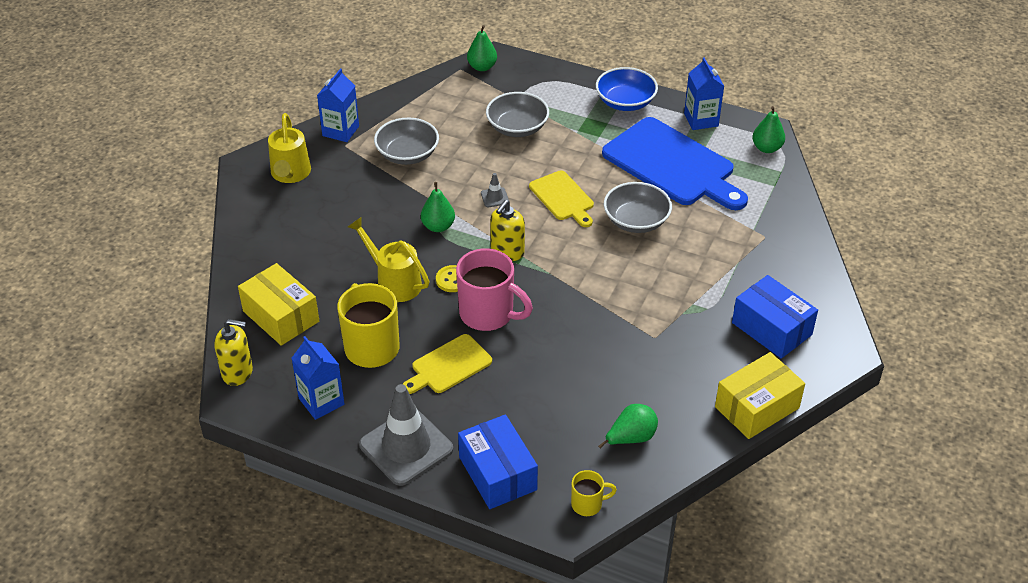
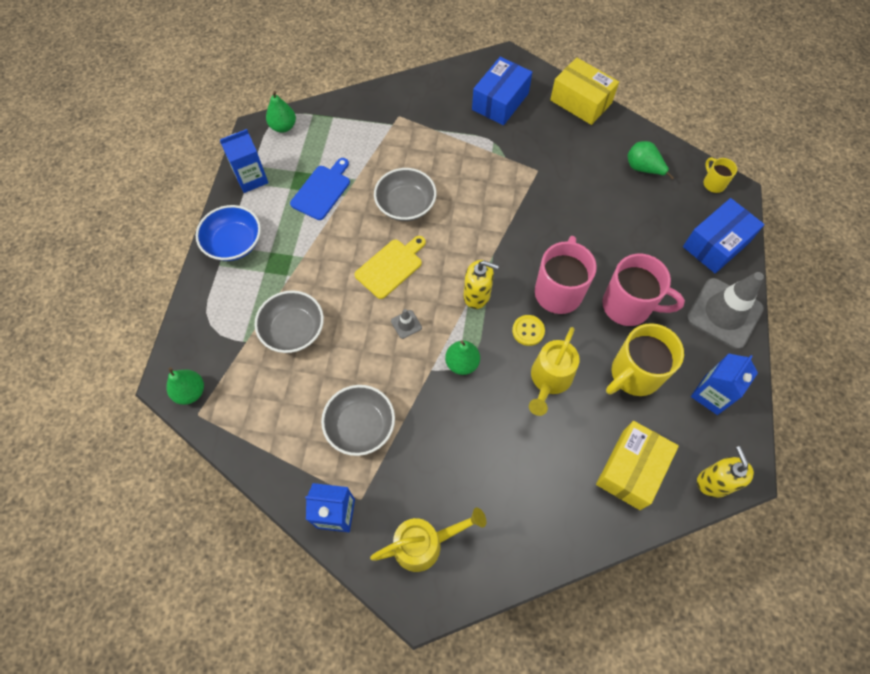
camera: 105 degrees left, 20 degrees up
(449, 366) = (628, 306): yellow cutting board -> pink mug
(672, 165) = (322, 190): blue cutting board -> blue cutting board, size x0.52

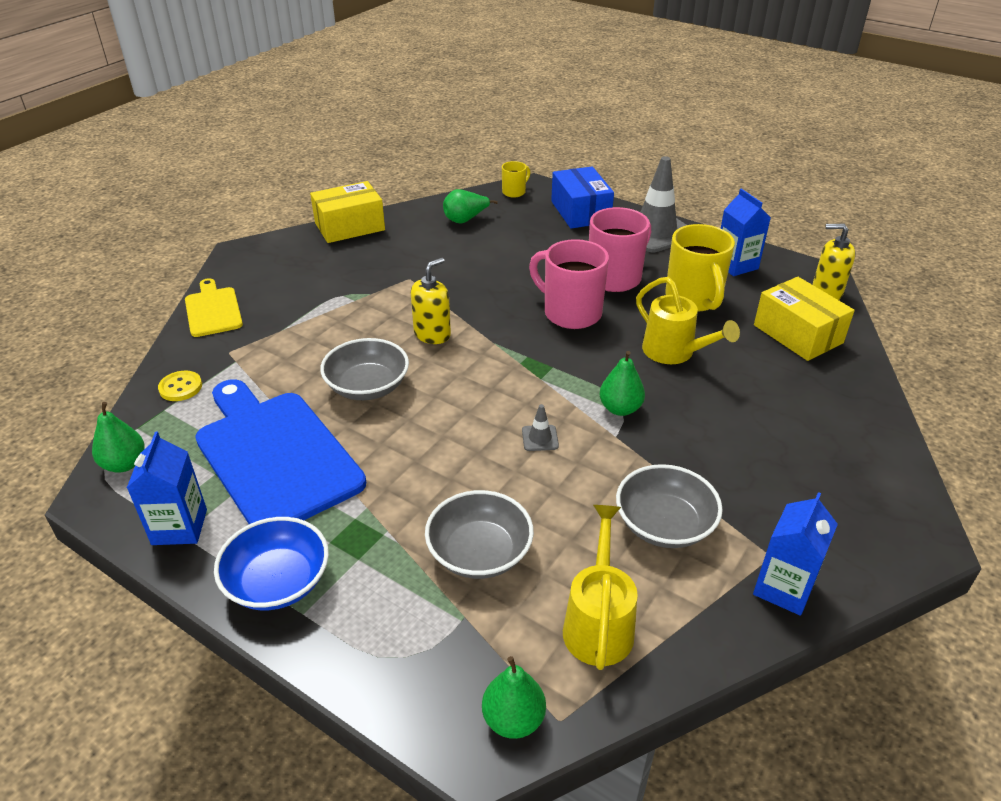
camera: 65 degrees left, 25 degrees down
(322, 190) = (274, 455): blue cutting board -> blue cutting board, size x1.91
(390, 267) = (447, 426): yellow cutting board -> yellow cutting board (213, 310)
(425, 544) = (846, 512): yellow watering can -> yellow watering can (598, 622)
(477, 295) = (537, 369): yellow soap dispenser -> yellow soap dispenser (432, 334)
(500, 101) = (293, 273): blue box -> none
(528, 331) = (606, 348): yellow button -> yellow button (180, 387)
(713, 183) = (514, 192): yellow mug -> yellow mug turned 135 degrees clockwise

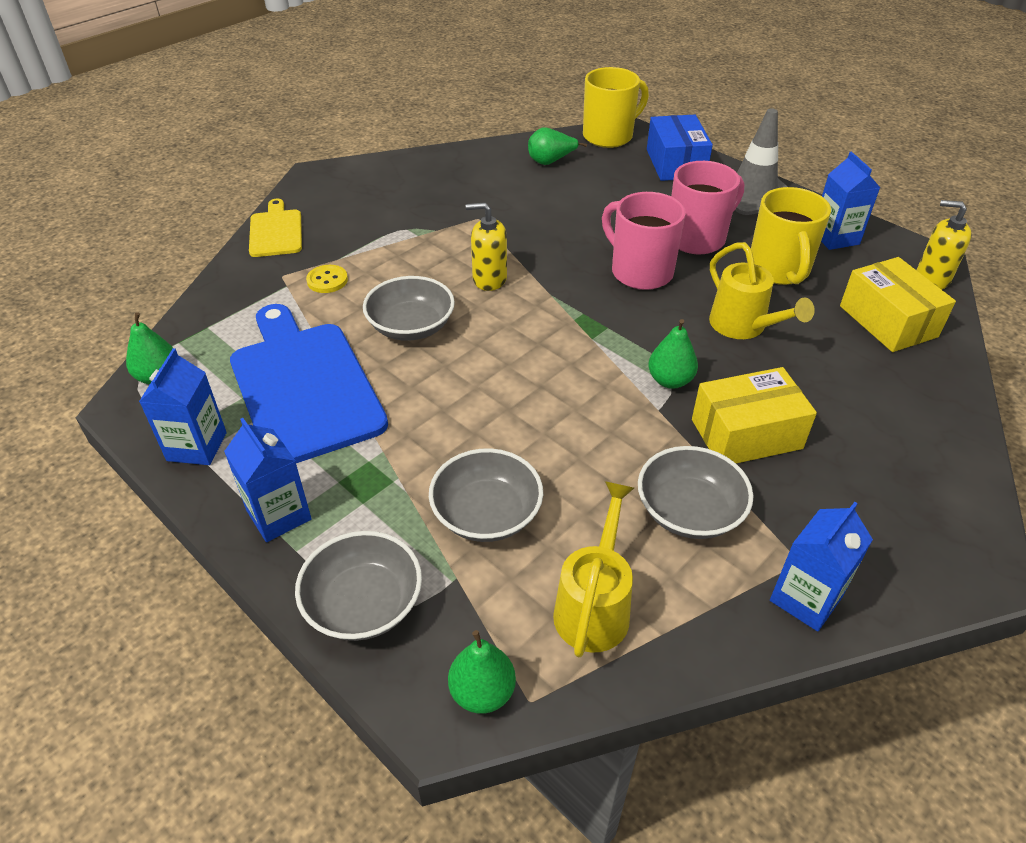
camera: 10 degrees right, 5 degrees up
(180, 387) = (228, 306): yellow button -> yellow button (327, 280)
(278, 582) = (279, 515): blue bowl -> blue carton
(349, 226) = (430, 158): yellow box -> yellow box (746, 434)
(381, 654) = (364, 604): none -> grey bowl
(432, 334) = (489, 279): yellow soap dispenser -> yellow soap dispenser turned 135 degrees counterclockwise
(514, 192) = (609, 136): yellow mug -> yellow mug, size x1.99
(540, 438) = (577, 402): grey traffic cone -> none

